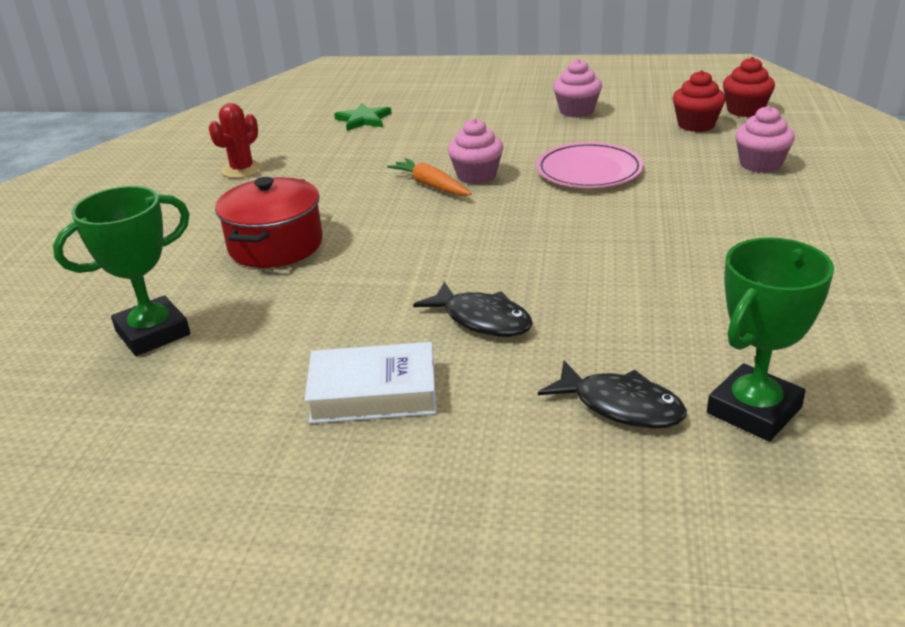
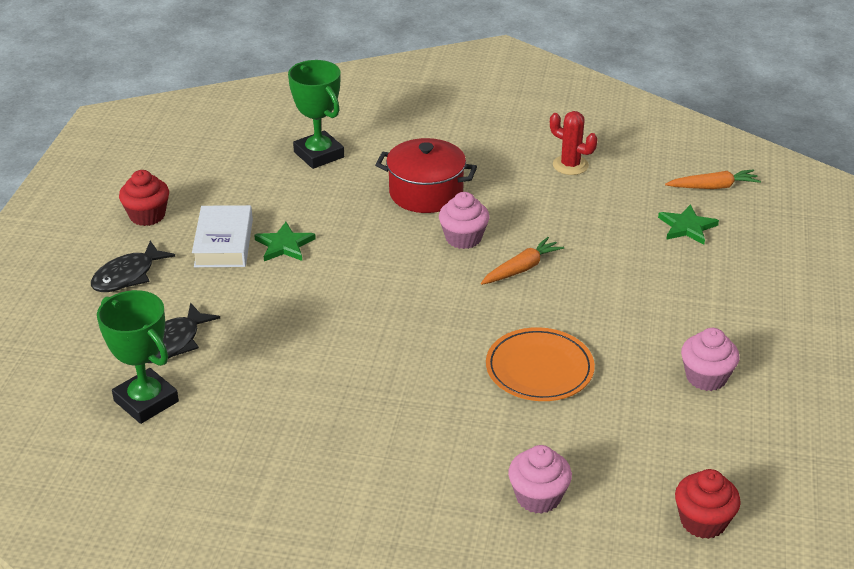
camera: 90 degrees right, 5 degrees up
(300, 111) = (713, 187): none -> orange carrot
(381, 337) = (284, 245): none -> green star
(476, 176) = (538, 296): pink cupcake -> pink cupcake (463, 238)
(482, 320) = (292, 289): black fish -> black fish (127, 276)
(589, 171) = (539, 369): pink plate -> orange plate
(696, 125) = (657, 468): red cupcake -> red cupcake (147, 215)

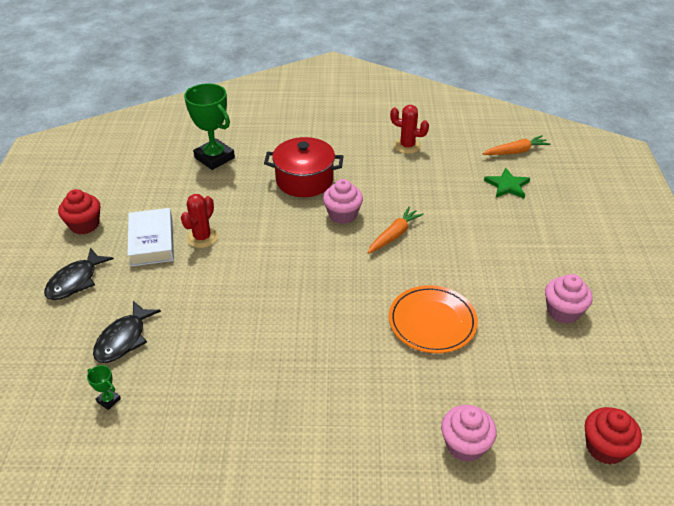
camera: 10 degrees left, 5 degrees up
(146, 401) = (108, 400): green trophy -> green trophy, size x0.41
(284, 245) = (202, 237): green star -> red cactus

